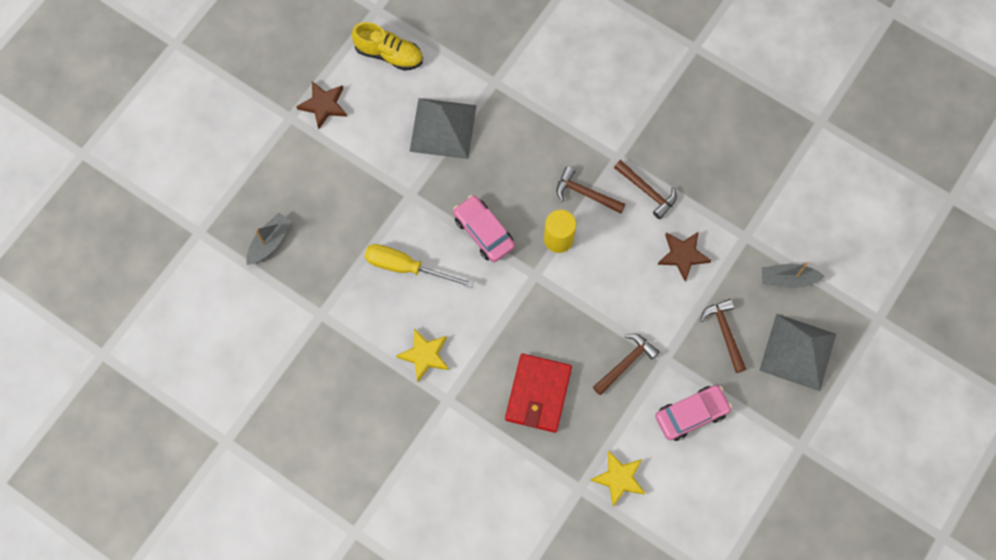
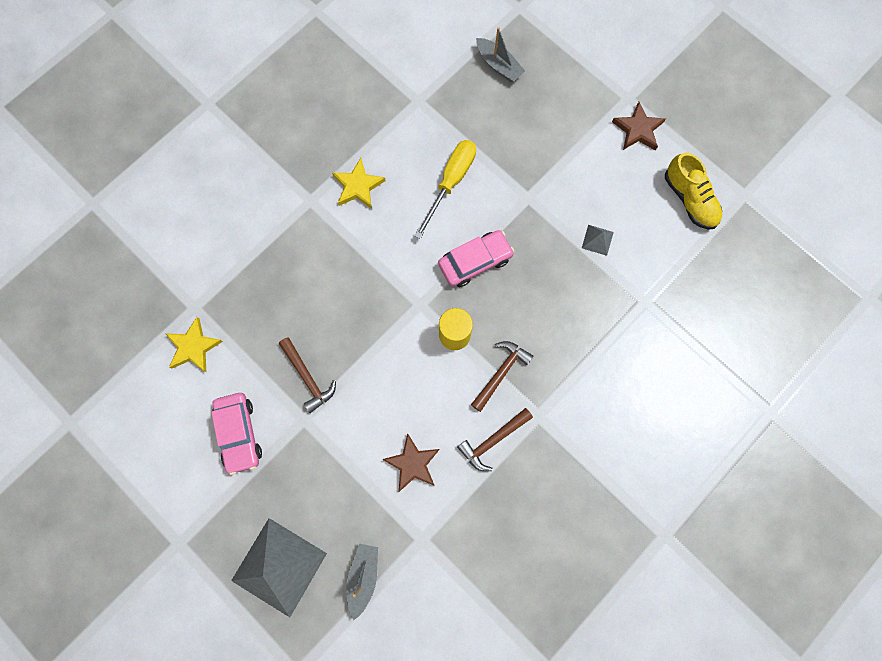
camera: 100 degrees right, 5 degrees up
(389, 54) = (689, 199): yellow shoe -> yellow shoe turned 60 degrees counterclockwise
(443, 128) = (597, 240): grey pyramid -> grey pyramid, size x0.42
(538, 394) = (296, 285): red wallet -> none
(725, 332) = (317, 490): brown hammer -> none

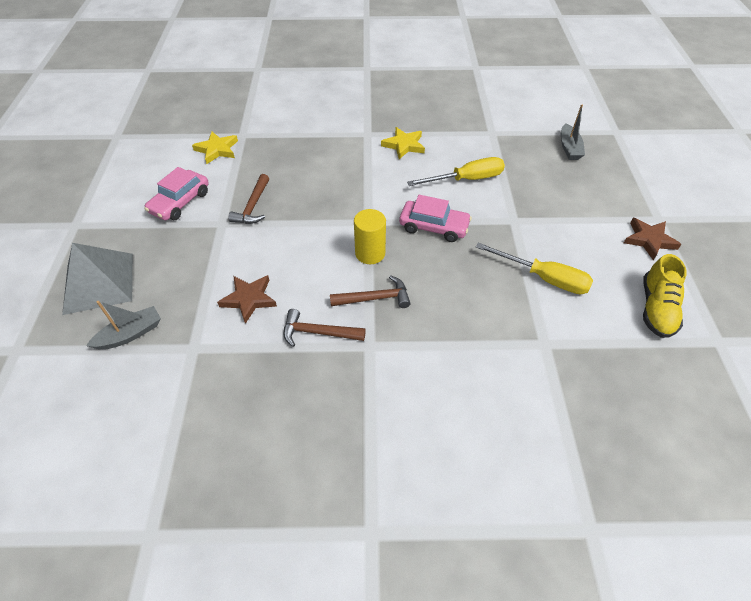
camera: 45 degrees right, 25 degrees down
(597, 240) = (543, 278): grey pyramid -> yellow screwdriver

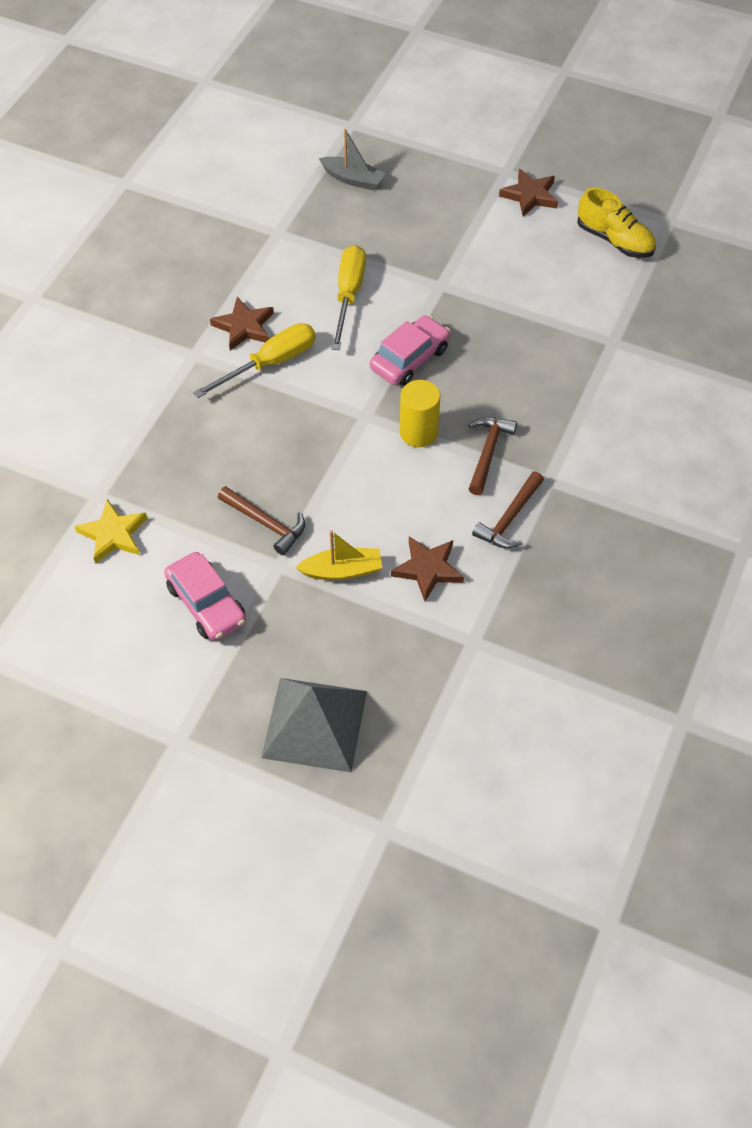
camera: 65 degrees left, 5 degrees up
(130, 334) = (421, 700): grey boat -> none
(230, 254) = (342, 570): none -> yellow boat
(404, 145) = (244, 327): yellow star -> brown star
(543, 278) = (535, 302): yellow screwdriver -> yellow screwdriver (270, 363)

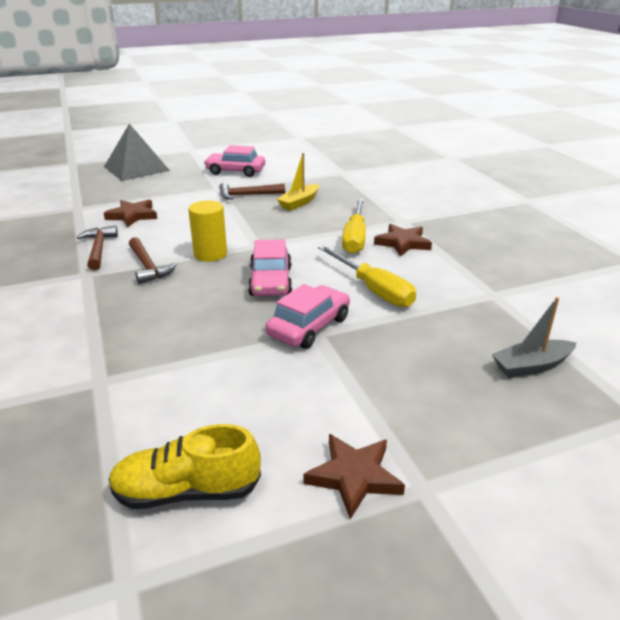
camera: 135 degrees right, 25 degrees down
(113, 534) = (312, 169): yellow star -> none
(342, 570) = (182, 199): yellow boat -> yellow boat (299, 203)
(438, 294) = (309, 326): none -> pink car

